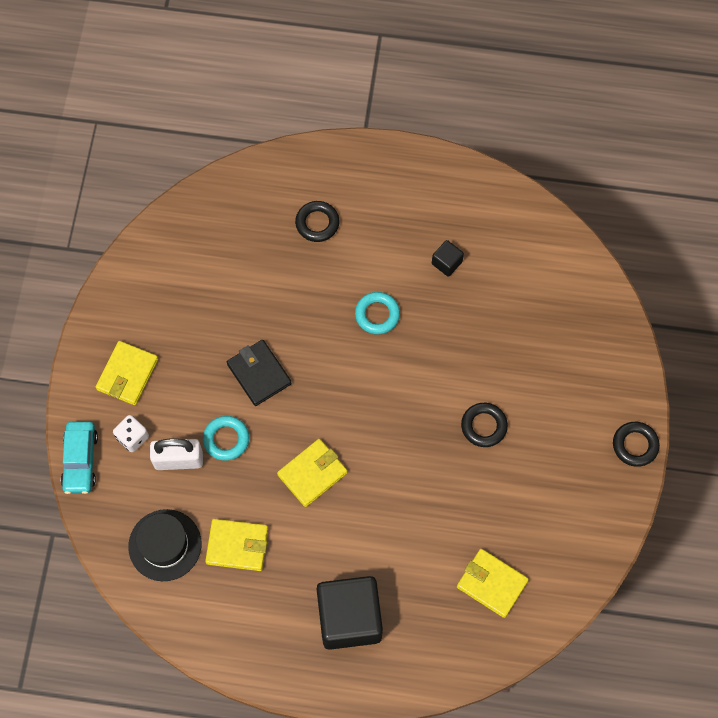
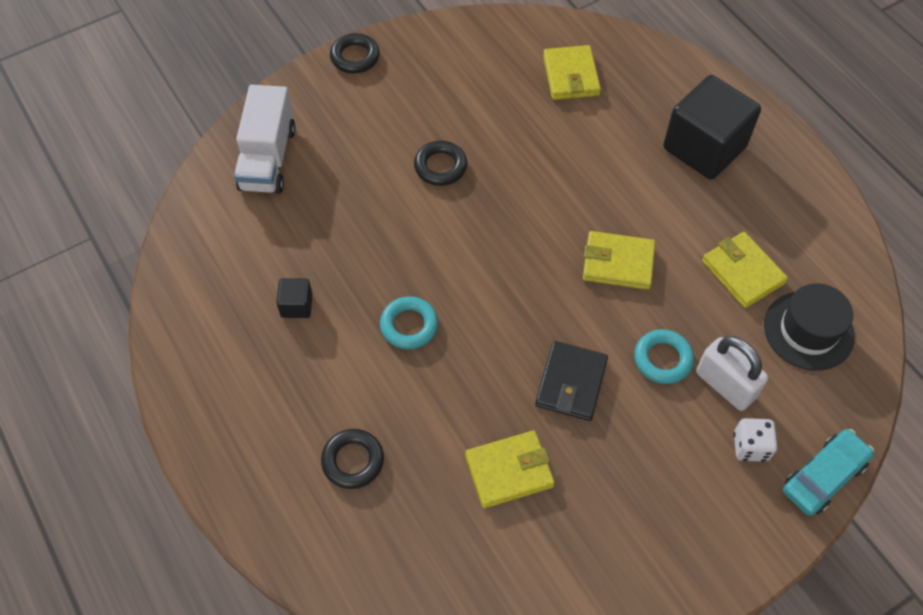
camera: 130 degrees left, 10 degrees down
(127, 374) = (697, 510): yellow wallet -> yellow wallet (509, 471)
(582, 323) = (268, 158): none -> white truck

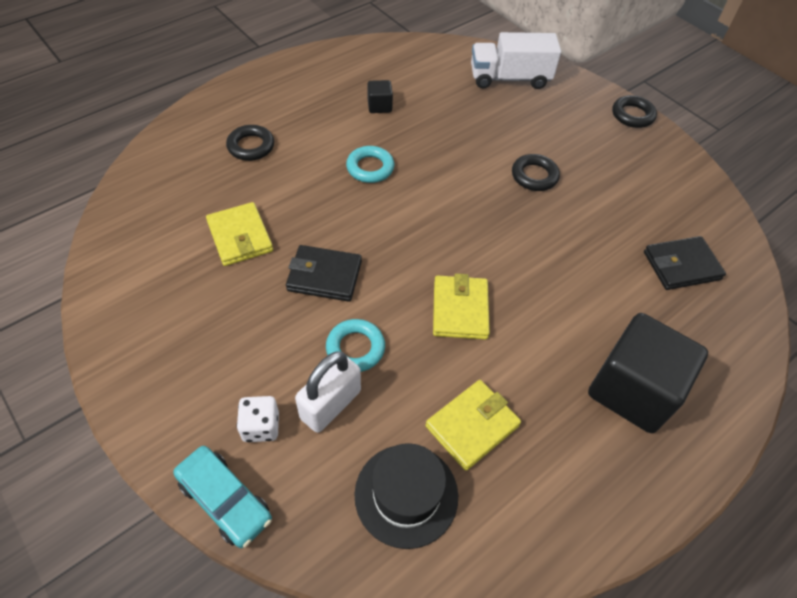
camera: 80 degrees right, 5 degrees down
(571, 76) = (681, 266): yellow wallet -> black wallet

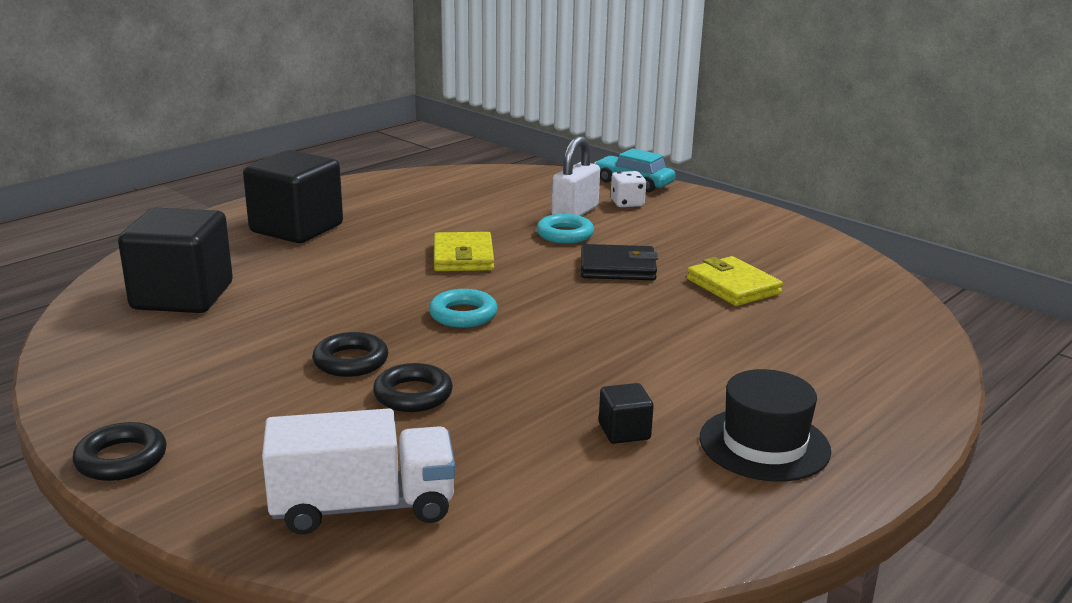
camera: 175 degrees right, 30 degrees down
(251, 146) = (797, 362): black ring -> black ring (413, 395)
(370, 168) = (605, 352): turquoise ring -> turquoise ring (463, 315)
(406, 494) = (501, 188): black hat -> black hat (764, 444)
(472, 426) = (450, 210): yellow wallet -> none
(681, 266) = (182, 296): black wallet -> black cube

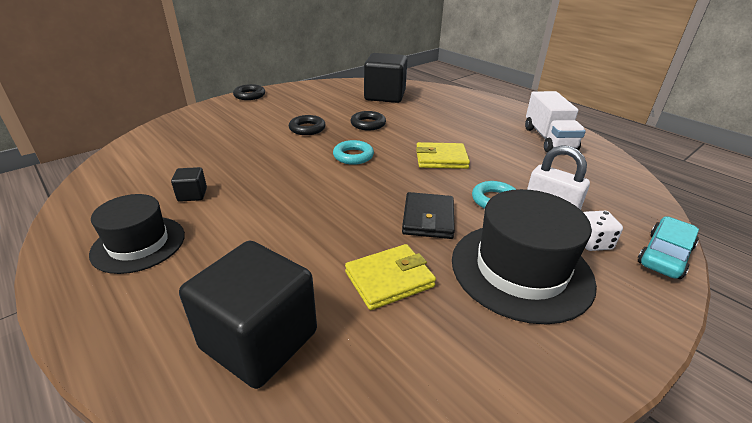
camera: 95 degrees right, 10 degrees up
(296, 228) = (476, 114): black cube -> black cube (259, 340)
(363, 507) = (184, 131): white truck -> white truck (549, 139)
(413, 395) = (267, 141): black ring -> black ring (368, 124)
(684, 233) = (521, 270): none -> black hat

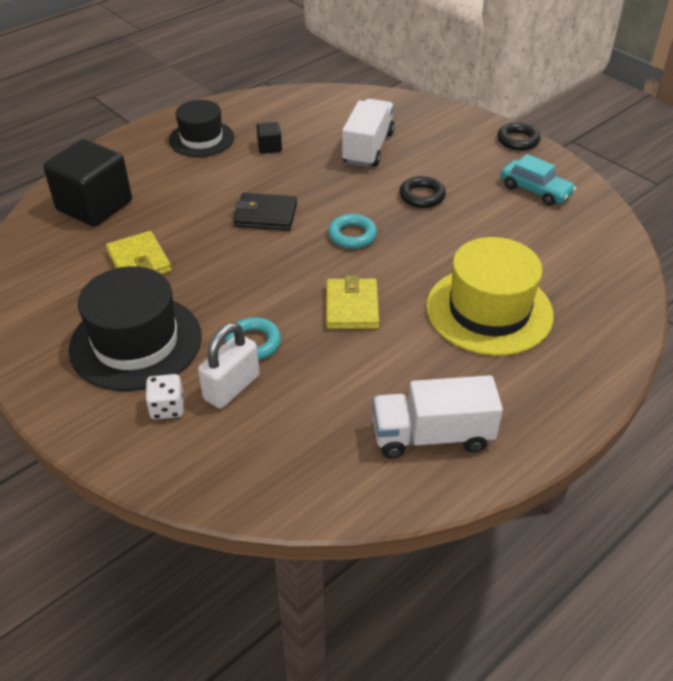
camera: 90 degrees right, 10 degrees up
(227, 145) = (368, 148): none -> white truck
(368, 124) = (447, 244): black ring -> none
(385, 96) = (564, 260): black cube -> none
(428, 219) = (221, 288): black wallet -> black wallet (266, 215)
(434, 117) = (489, 310): none -> yellow hat
(665, 255) = (137, 465): turquoise car -> turquoise car (535, 190)

